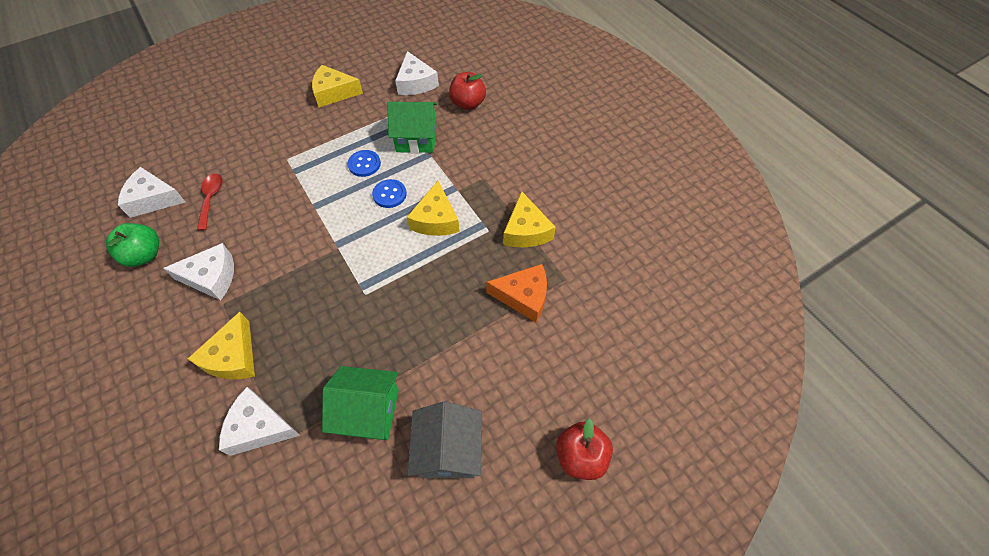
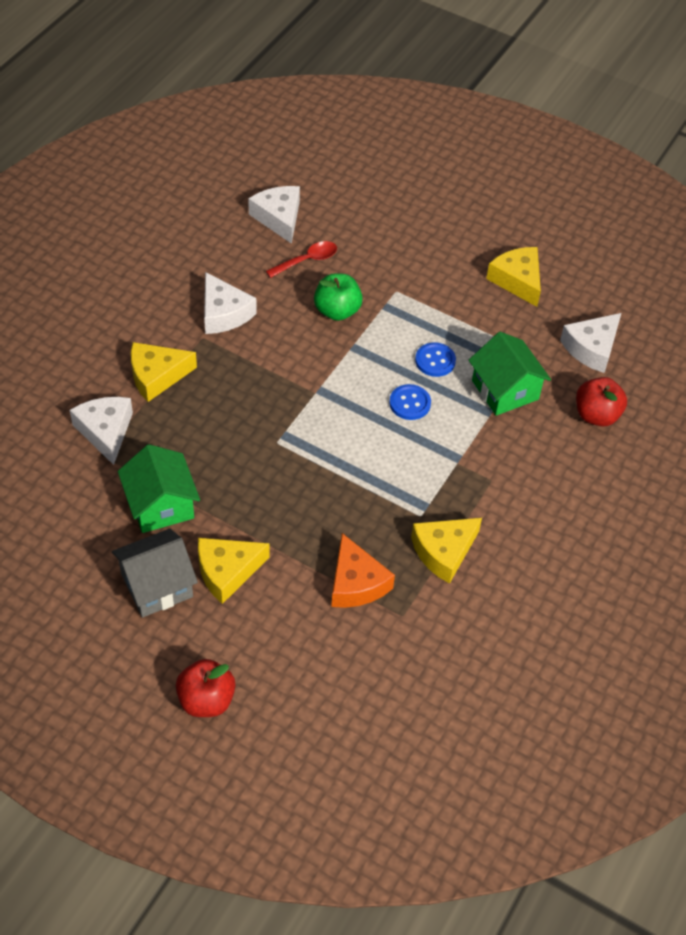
camera: 60 degrees right, 5 degrees down
(145, 255) = (217, 251): green apple -> green apple (337, 311)
(436, 219) = (404, 460): yellow cheese -> yellow cheese (227, 571)

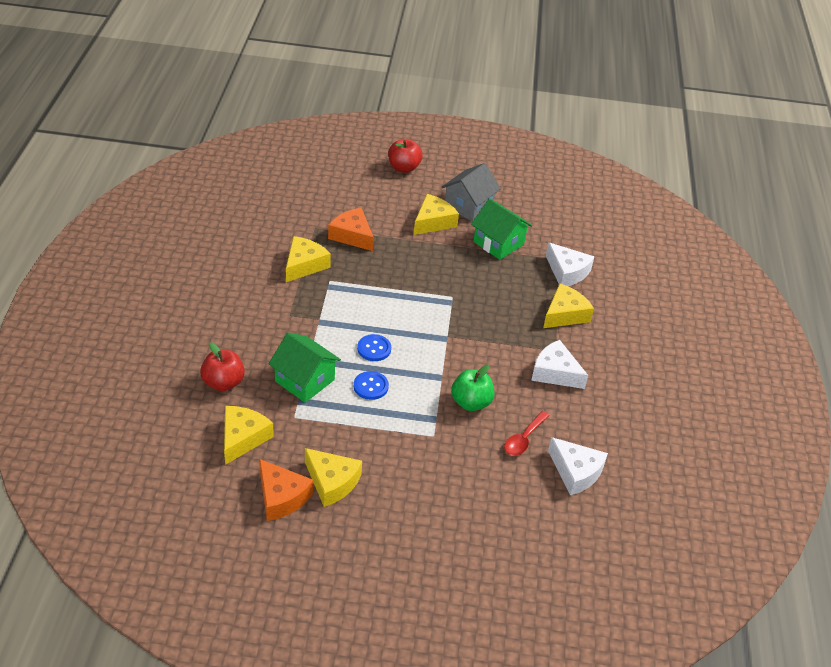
camera: 155 degrees right, 10 degrees down
(570, 282) = (281, 497): none -> orange cheese
(591, 348) = (243, 438): white cheese -> yellow cheese

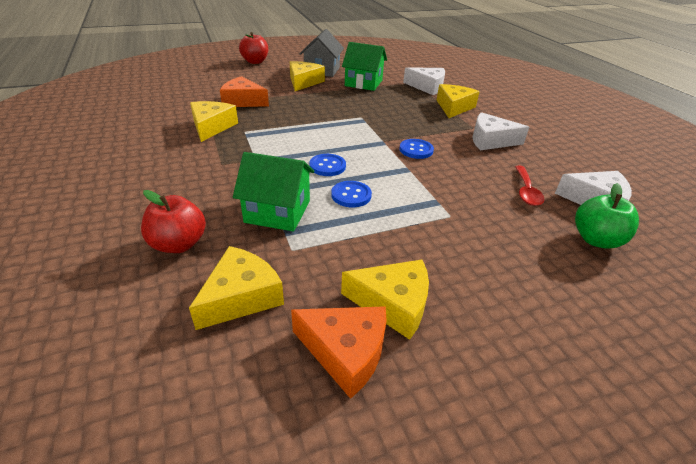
camera: 25 degrees left, 5 degrees down
(243, 438) = (241, 296): yellow cheese -> yellow cheese turned 45 degrees clockwise
(469, 358) = (416, 150): none -> blue button
(471, 402) = (453, 179): green apple -> green apple (596, 240)

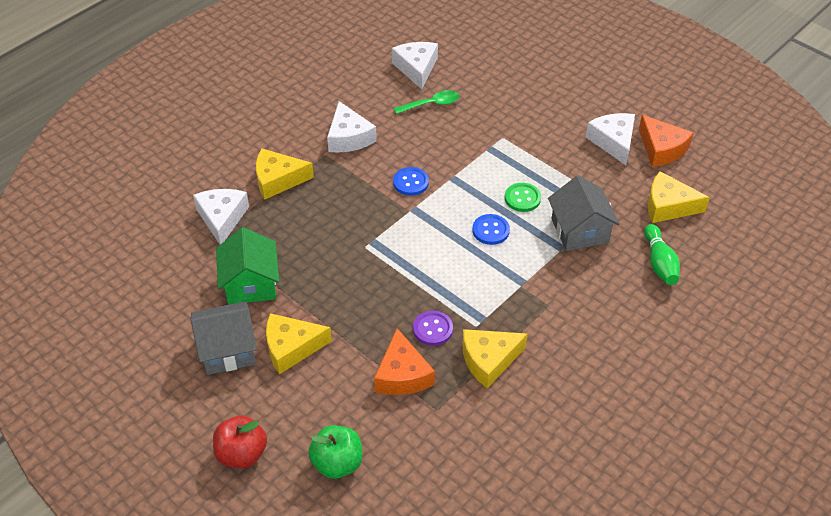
camera: 115 degrees left, 10 degrees up
(179, 244) = (659, 263): red apple -> green bowling pin
(262, 118) = (432, 329): none -> purple button
(277, 211) = (580, 231): green house -> grey house
(346, 352) = (661, 149): orange cheese -> orange cheese turned 150 degrees clockwise
(351, 195) = (522, 198): blue button -> green button
(393, 304) = (613, 142): yellow cheese -> white cheese
(526, 191) = (431, 104): red spoon -> green spoon
(596, 240) = (471, 67): green apple -> green apple (337, 463)

